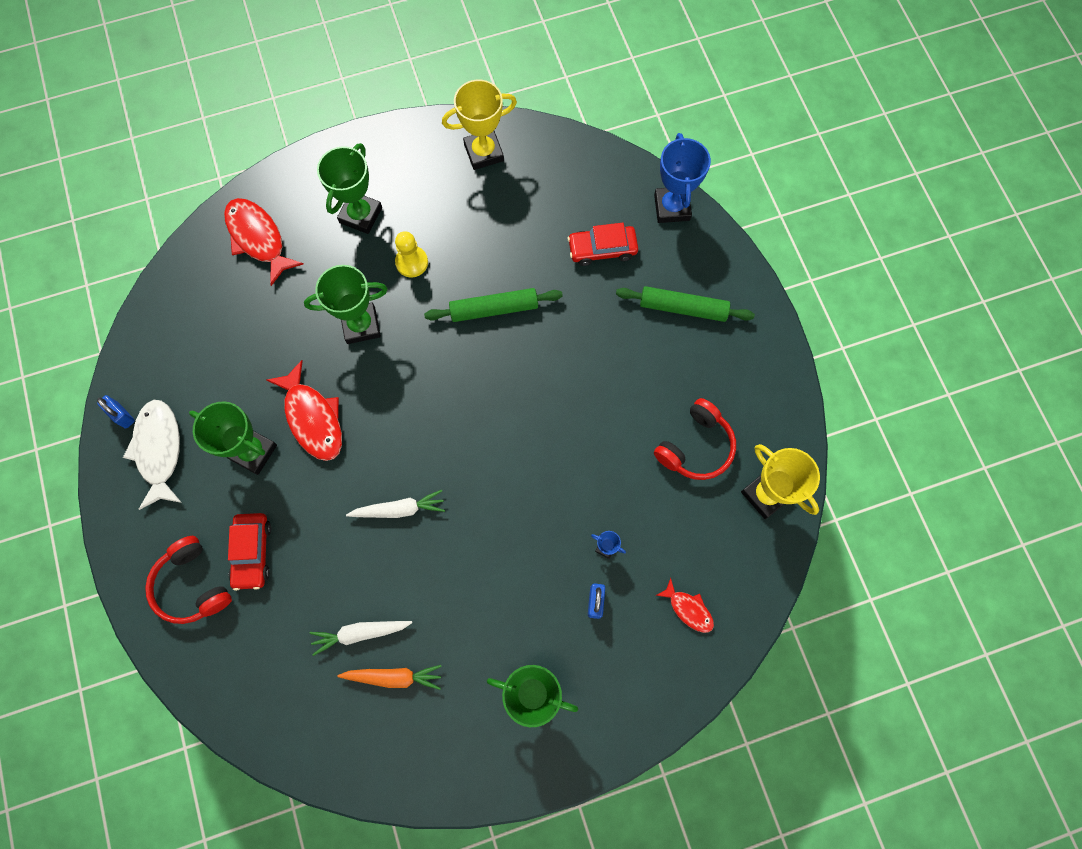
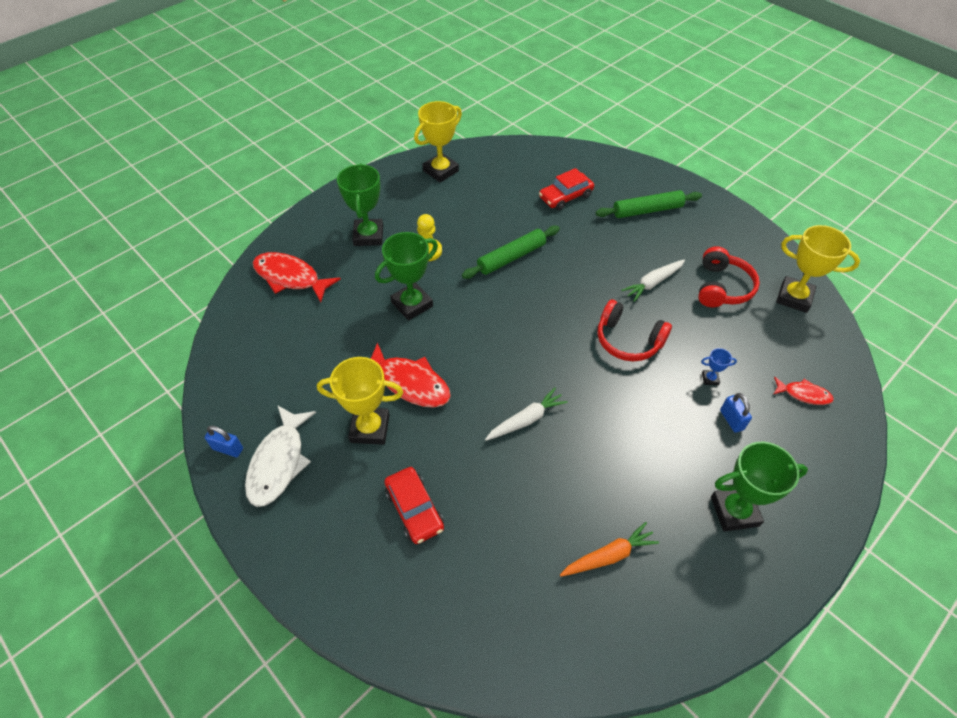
camera: 25 degrees left, 20 degrees down
(159, 450) = (279, 462): white fish -> white fish turned 135 degrees counterclockwise
(192, 585) = (371, 563): red headphones -> red headphones (628, 340)
(253, 452) = (370, 428): green trophy -> yellow trophy
(360, 633) = (555, 532): white carrot -> white carrot (653, 283)
(671, 207) = (596, 159): blue trophy -> none

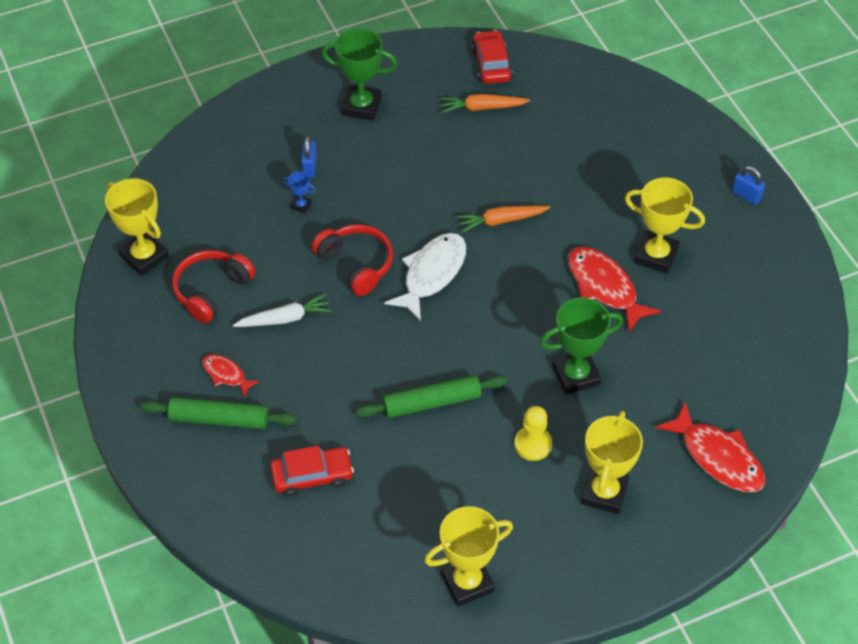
camera: 160 degrees left, 0 degrees up
(228, 449) = (798, 276): blue padlock -> blue padlock (746, 195)
(279, 462) = (749, 250): white fish -> white fish (432, 274)
(368, 236) = (604, 493): green trophy -> yellow trophy
(414, 509) = (631, 180): red car -> red car (491, 64)
(526, 420) = (501, 221): white carrot -> orange carrot
(804, 394) = (224, 168): red fish -> red fish (226, 374)

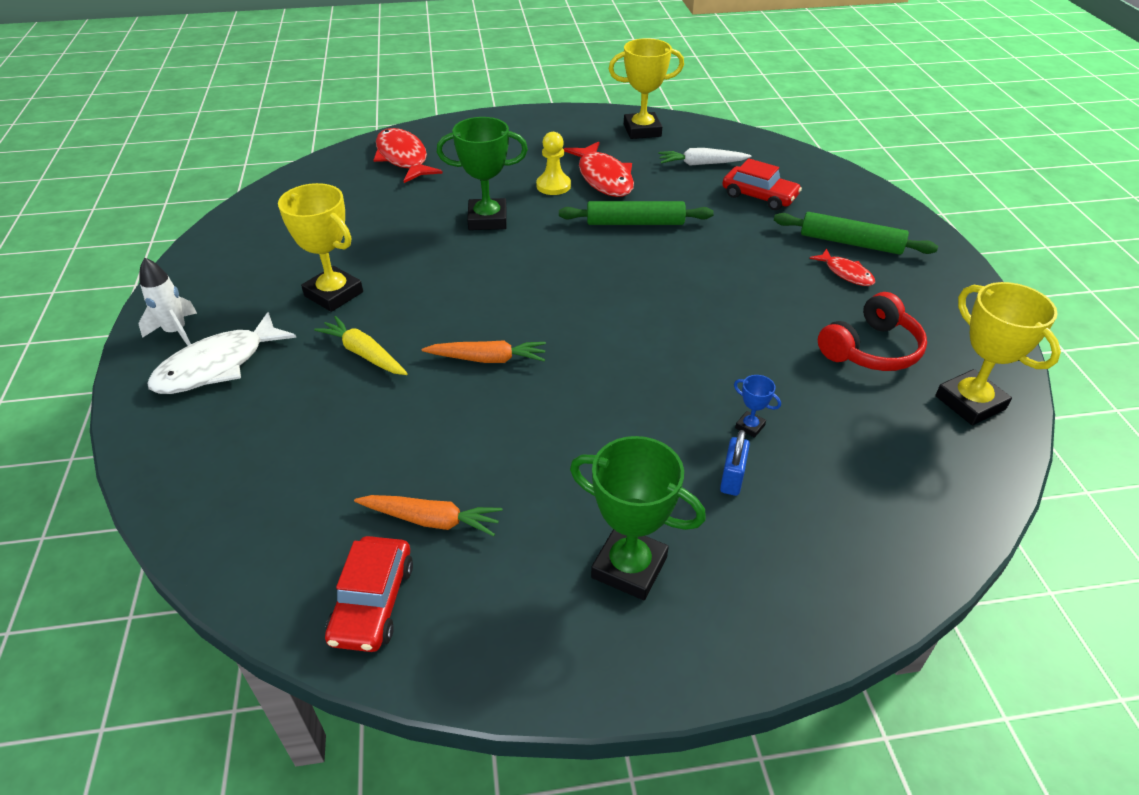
camera: 165 degrees left, 10 degrees down
(284, 319) = (780, 308): white carrot -> white carrot (701, 164)
(312, 476) = (759, 196): red car -> red car turned 150 degrees counterclockwise
(356, 264) = (686, 345): red headphones -> none
(432, 274) = (597, 320): white fish -> white fish (217, 365)
(594, 206) = (364, 354): none -> yellow carrot
(604, 287) = (411, 277): red fish -> red fish (603, 178)
(604, 493) = (510, 154): yellow trophy -> none
(746, 195) = (176, 332): blue padlock -> white rocket

